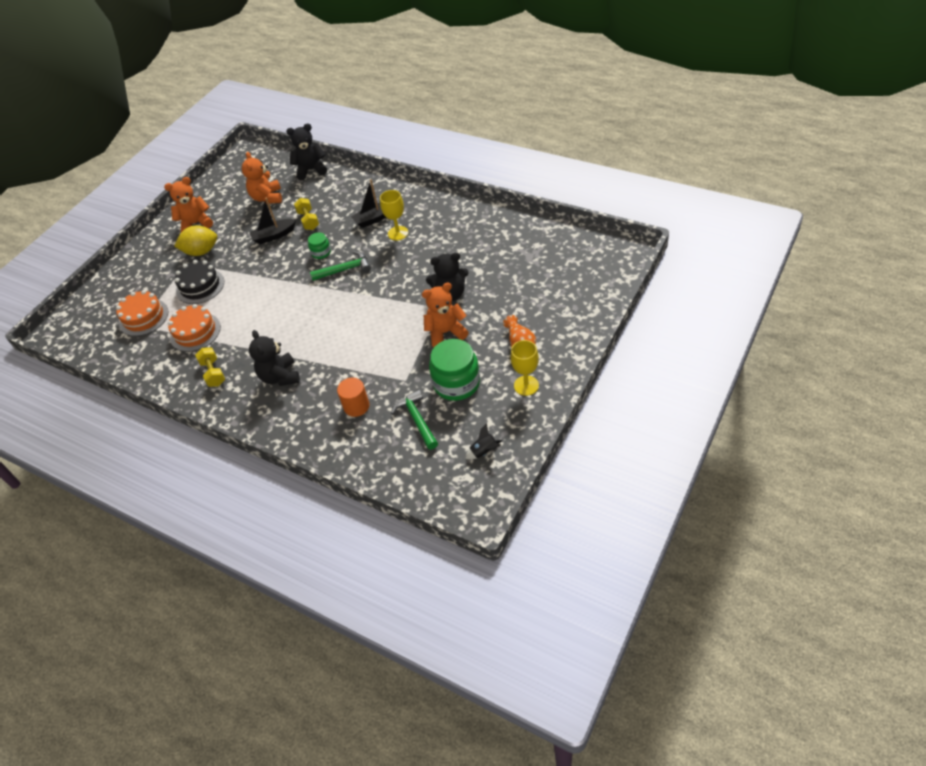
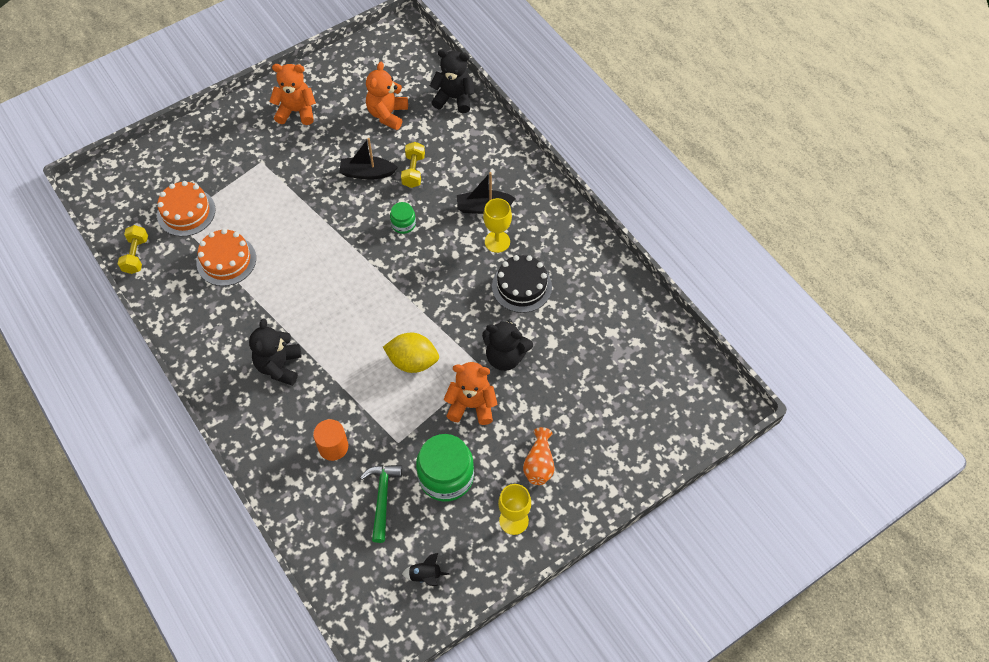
camera: 20 degrees right, 10 degrees up
(200, 286) = (260, 201): black cake -> black cake (522, 286)
(201, 251) = (283, 154): yellow lemon -> yellow lemon (412, 361)
(213, 373) = (218, 324): yellow dumbbell -> yellow dumbbell (136, 255)
(345, 269) = (415, 261): green hammer -> none

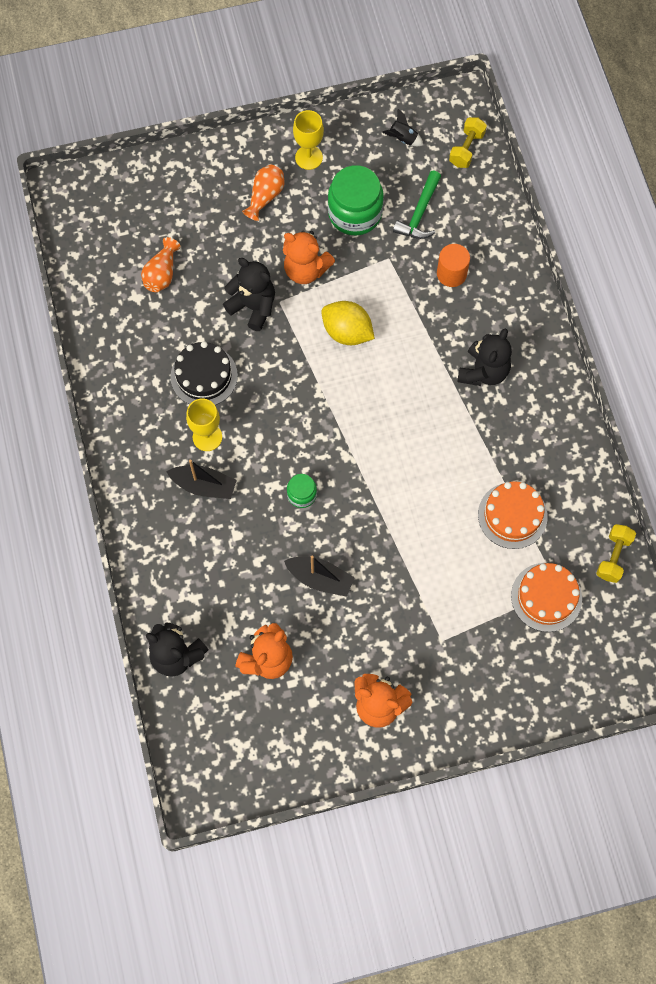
camera: 160 degrees left, 10 degrees up
(413, 171) = (265, 562): yellow dumbbell -> yellow dumbbell (466, 149)
(599, 359) = (162, 274): none -> orange vase

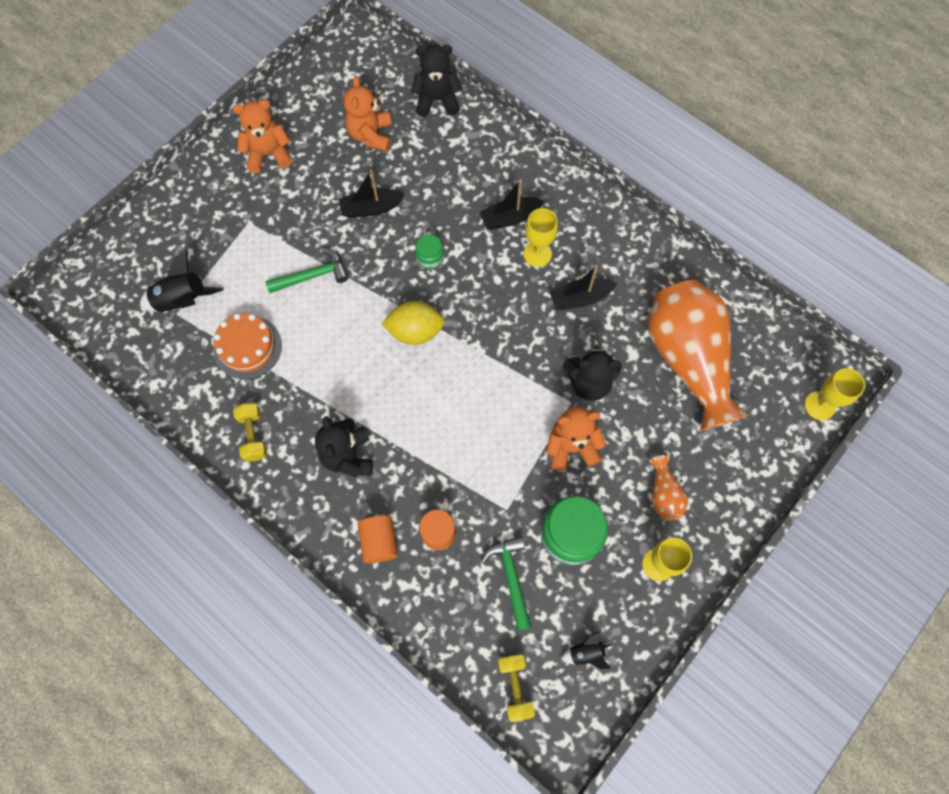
camera: 145 degrees right, 0 degrees up
(96, 181) = (819, 405): none -> yellow goblet
(162, 274) = (688, 360): orange vase -> orange vase, size x2.39
(204, 376) = (580, 298): black cake -> black boat
(347, 332) = (492, 413): yellow lemon -> yellow lemon (415, 331)
(416, 546) = (312, 276): none -> green hammer
(500, 295) = (379, 542): none -> orange cylinder
(546, 597) = (183, 301): orange cake -> black rocket
(613, 557) = (142, 366): yellow dumbbell -> yellow dumbbell (253, 436)

